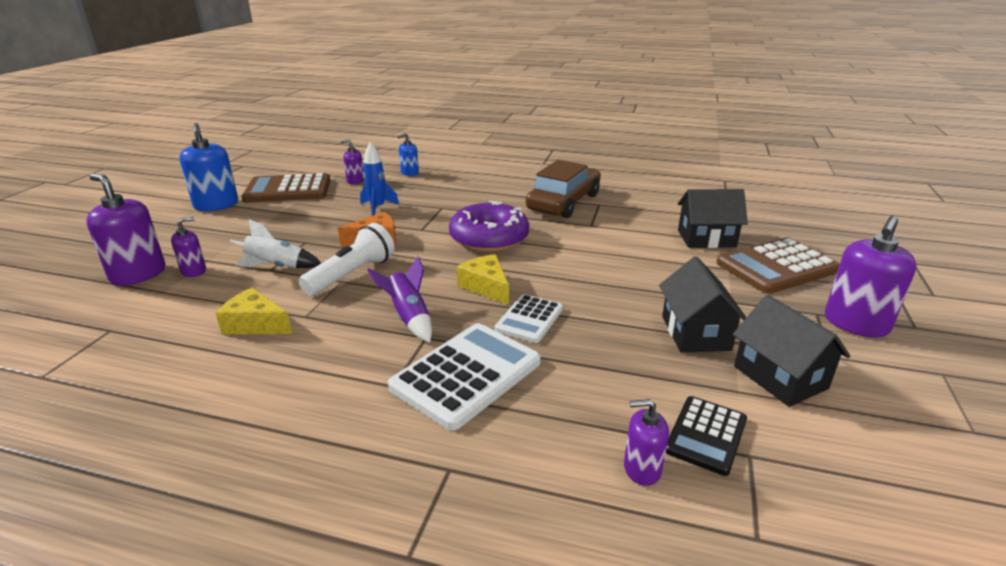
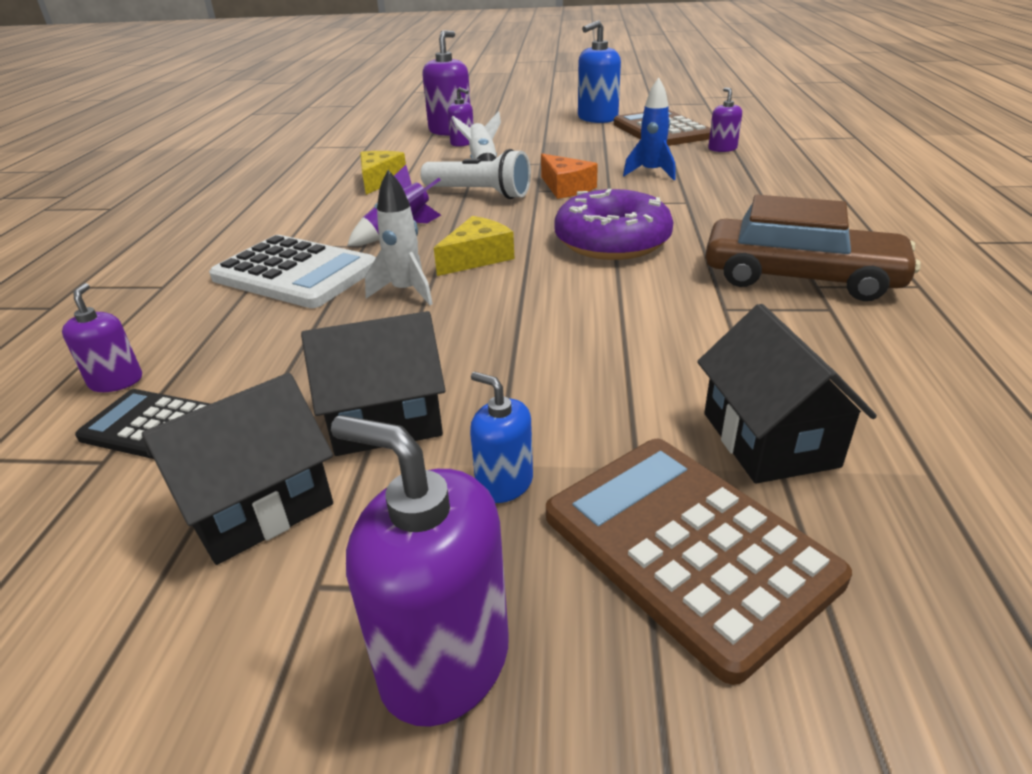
camera: 80 degrees right, 5 degrees up
(409, 173) = (785, 167): blue soap dispenser -> blue soap dispenser (504, 483)
(529, 319) = (406, 292): white calculator -> white rocket

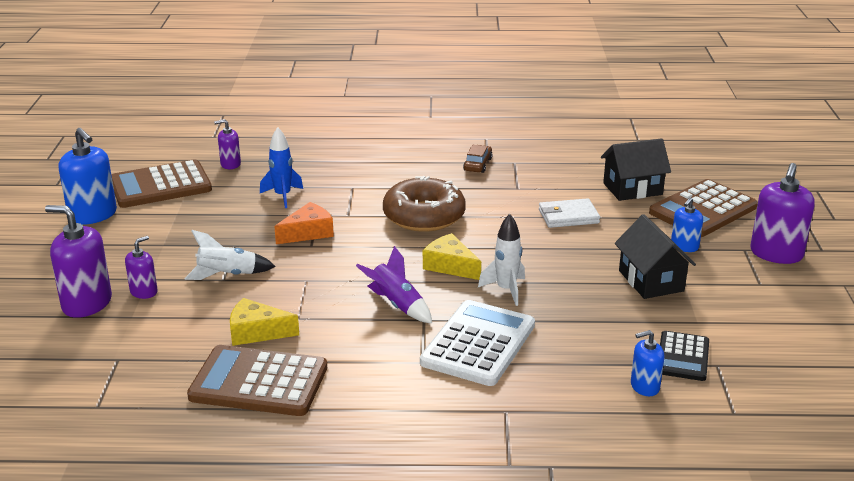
camera: 95 degrees left, 5 degrees down
(116, 381) = (644, 386): purple soap dispenser -> blue soap dispenser
(258, 506) = (726, 306): black house -> none
(302, 186) = (259, 382): none -> brown calculator
(479, 193) = (311, 272): white flashlight -> none
(612, 241) = (424, 216): purple donut -> brown donut
(625, 351) = (568, 216): none -> white wallet
(800, 277) = (477, 164): brown car -> brown car, size x0.45

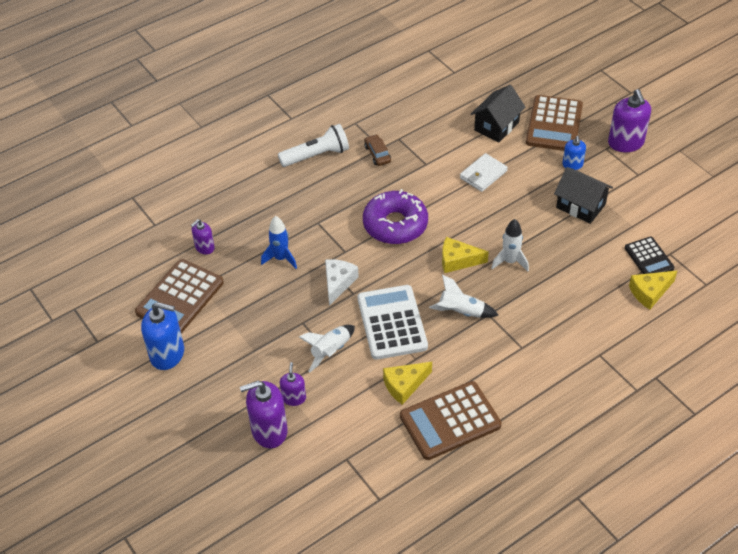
camera: 35 degrees left, 20 degrees up
(308, 233) = (338, 283): orange cheese -> white cheese
(397, 305) = (461, 312): purple rocket -> white rocket
(417, 145) = (316, 155): none -> white flashlight
(424, 216) = (395, 224): brown donut -> purple donut
(478, 344) = (538, 315): white calculator -> white calculator (392, 323)
(644, 386) = (650, 292): blue soap dispenser -> yellow cheese

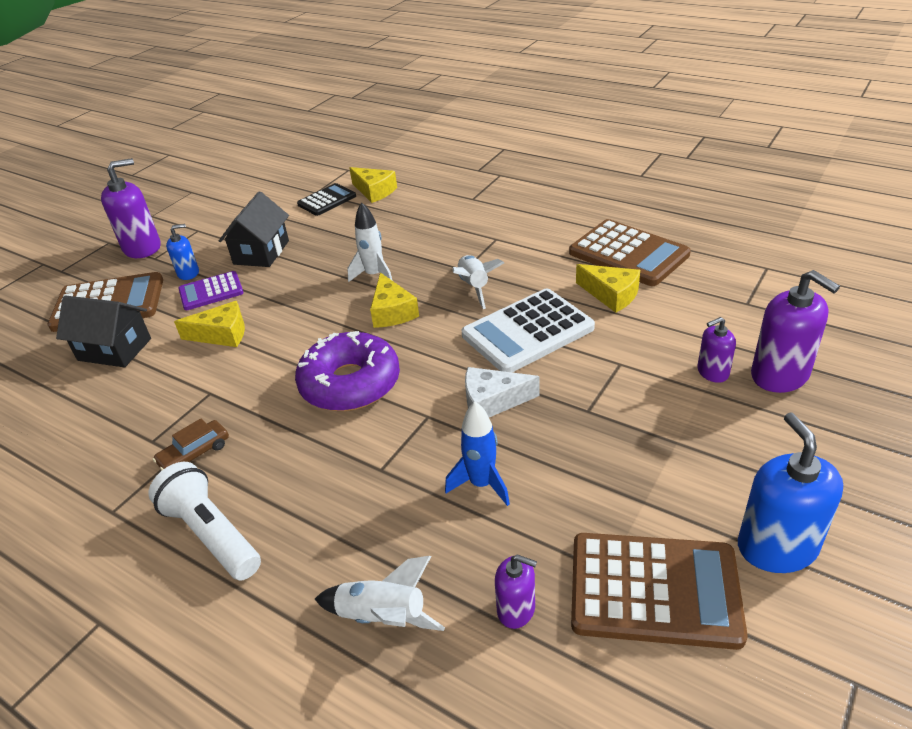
camera: 110 degrees left, 10 degrees down
(330, 351) = (613, 367): white rocket -> white rocket (383, 617)
(483, 174) = (222, 334): white wallet -> yellow cheese
(539, 174) = (211, 291): none -> purple calculator

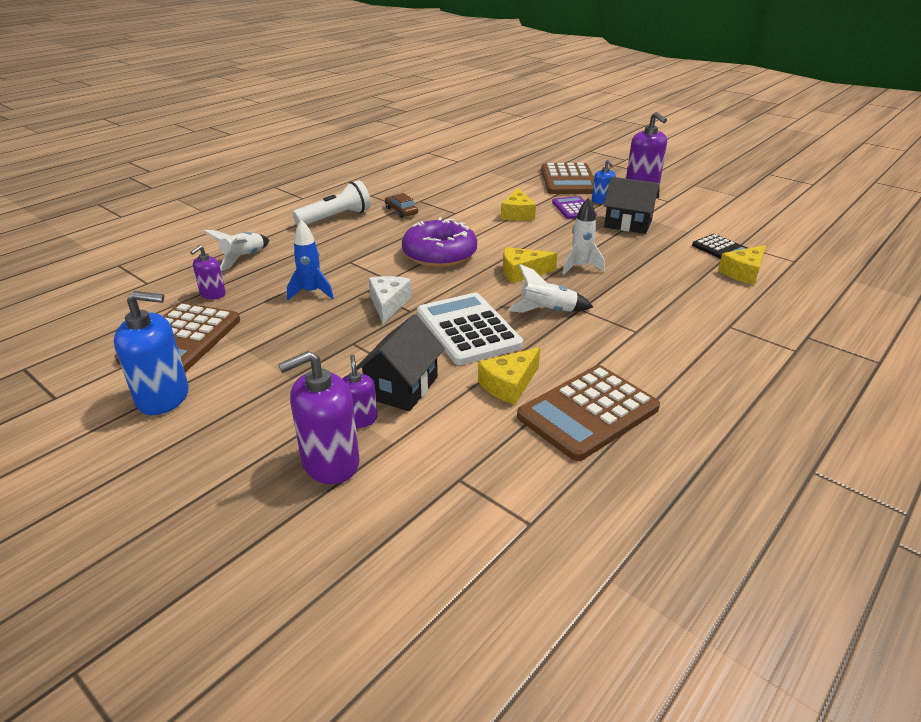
camera: 95 degrees right, 5 degrees down
(114, 349) = (514, 186): black house -> black house (402, 387)

